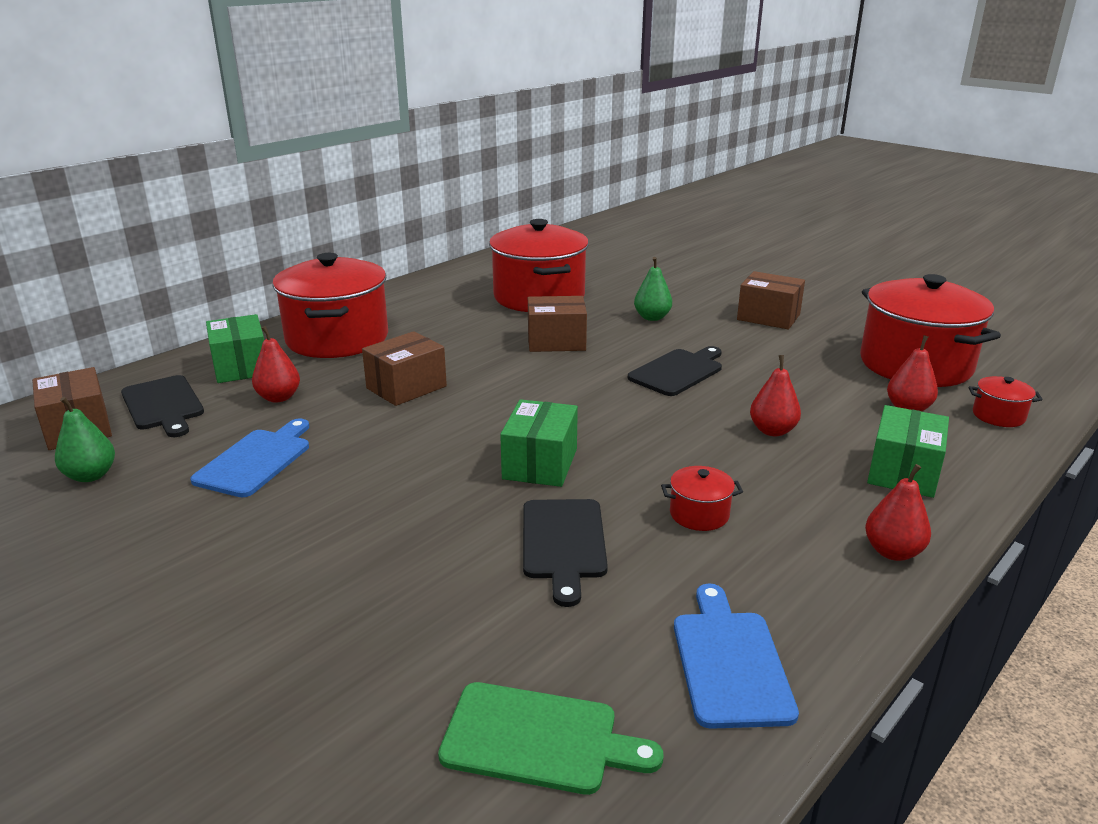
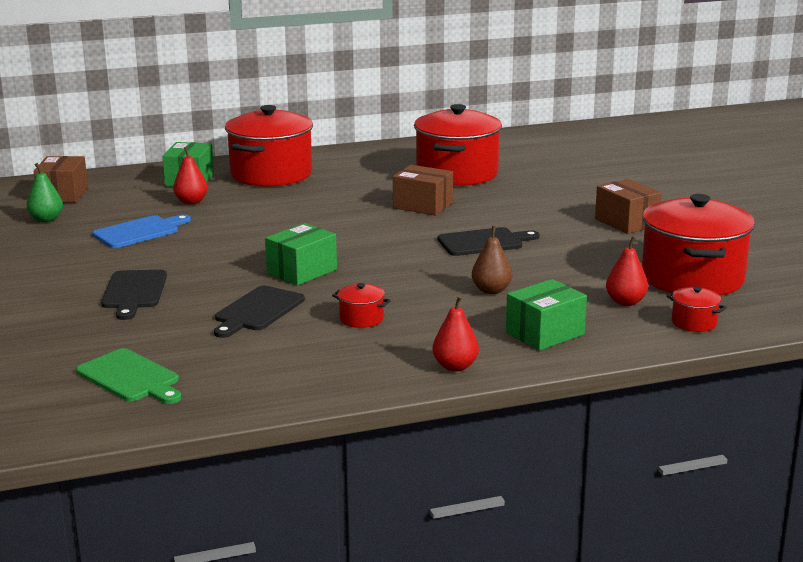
camera: 30 degrees right, 5 degrees down
(163, 405) = (121, 192): black cutting board -> black cutting board (134, 292)
(406, 387) = (277, 212): brown box -> none
(652, 317) = (525, 204): green pear -> none
(729, 662) = (269, 381): blue cutting board -> none
(772, 431) = (491, 290): red pear -> brown pear

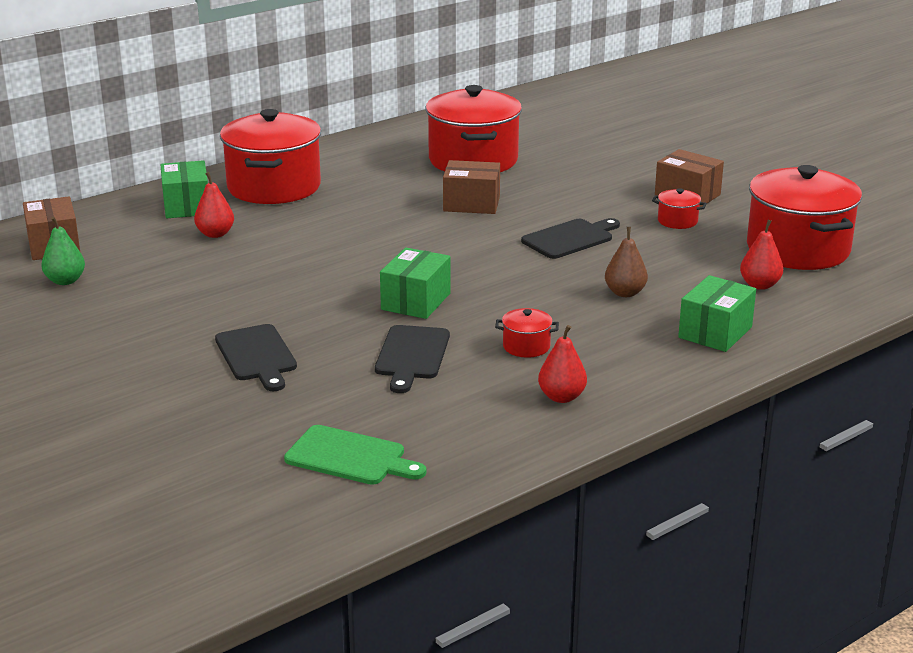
camera: 20 degrees left, 5 degrees up
(139, 232) = (191, 280): blue cutting board -> none
(455, 366) = (663, 383): red pear -> red pear (561, 397)
(694, 323) = (838, 297): red pot -> red pot (677, 221)

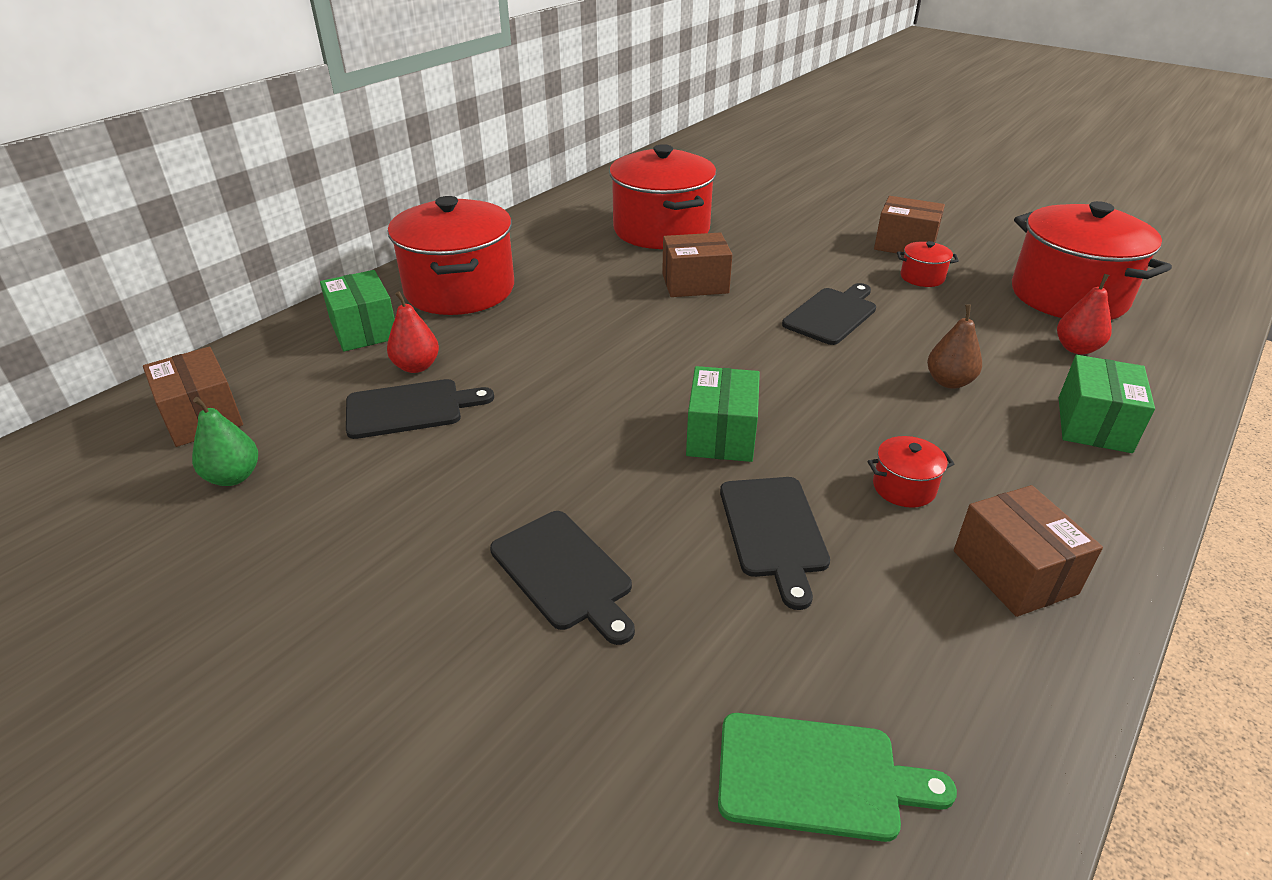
camera: 15 degrees left, 10 degrees up
(199, 258) = (410, 408): none -> black cutting board
(561, 397) = (1014, 572): red pear -> brown box

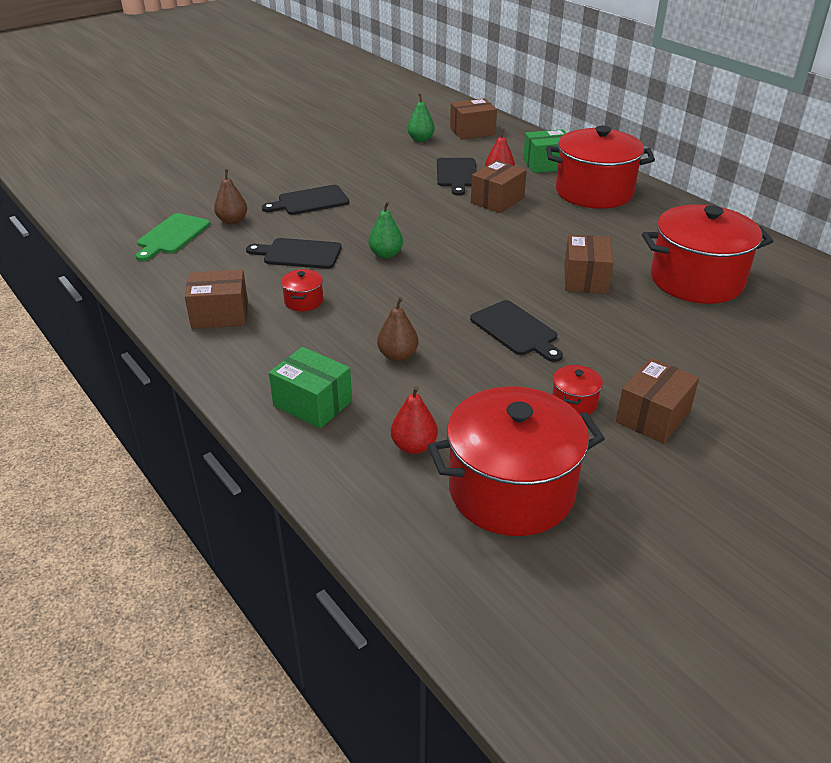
camera: 105 degrees right, 0 degrees up
(504, 359) = (497, 200): none -> brown box
(697, 679) = (232, 221): none -> brown pear
(721, 435) = (386, 254): green box -> green pear

